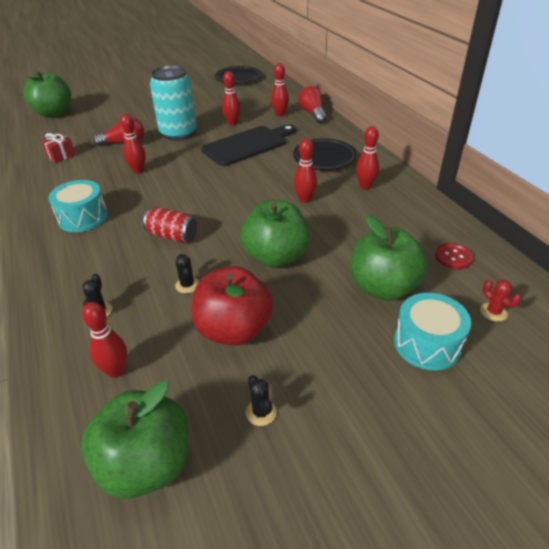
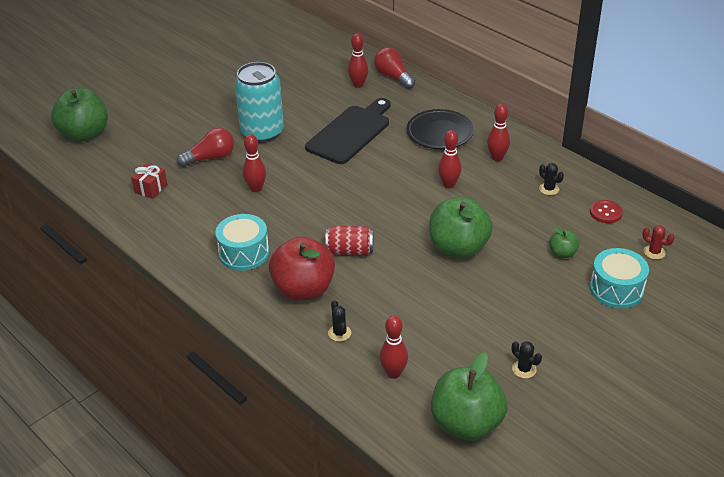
camera: 20 degrees left, 0 degrees up
(187, 285) = (399, 292): black cactus -> black cactus (549, 189)
(232, 123) = (313, 107): red bowling pin -> none
(234, 330) = (464, 318): red apple -> red apple (303, 289)
(238, 78) = (273, 39): black plate -> none
(383, 287) = (562, 253): green apple -> green apple, size x0.47

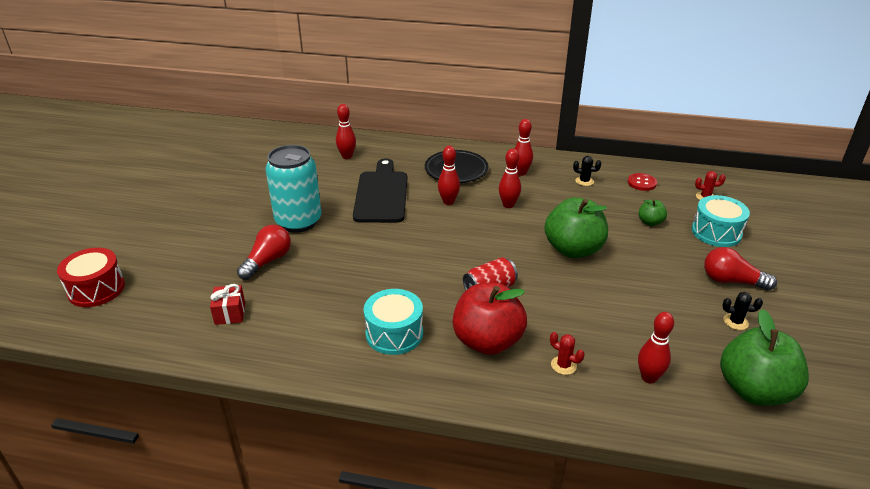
camera: 35 degrees left, 5 degrees down
(85, 134) = (96, 289): green apple -> red drum
(256, 188) = (343, 271): red bowling pin -> red bowling pin (448, 202)
(339, 333) = (563, 365): black cactus -> red cactus
(393, 77) = (371, 142): red light bulb -> red light bulb (731, 281)

